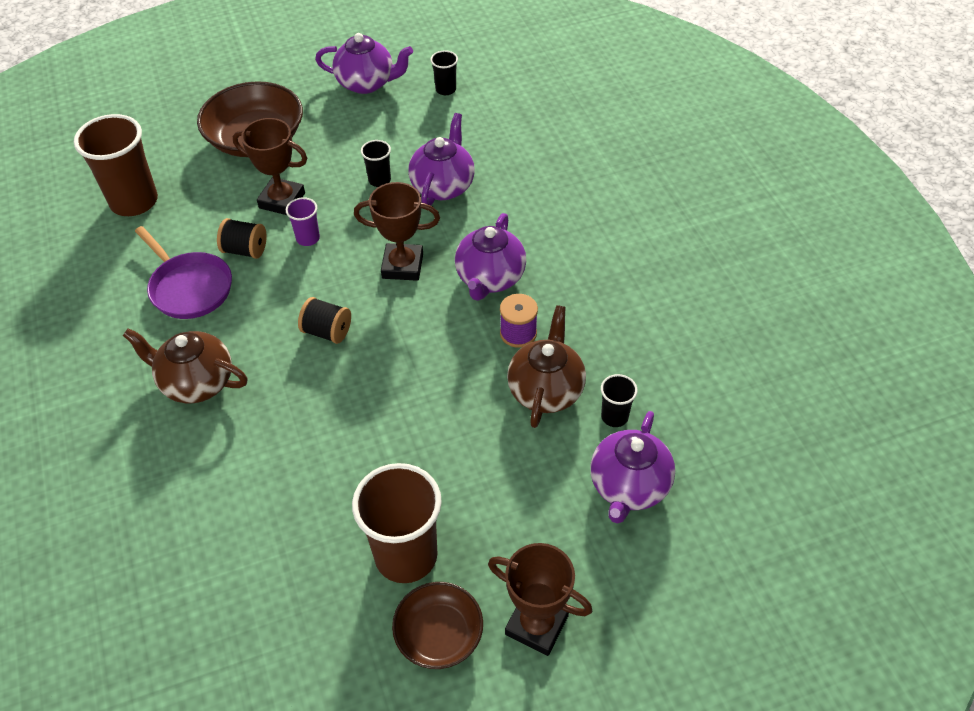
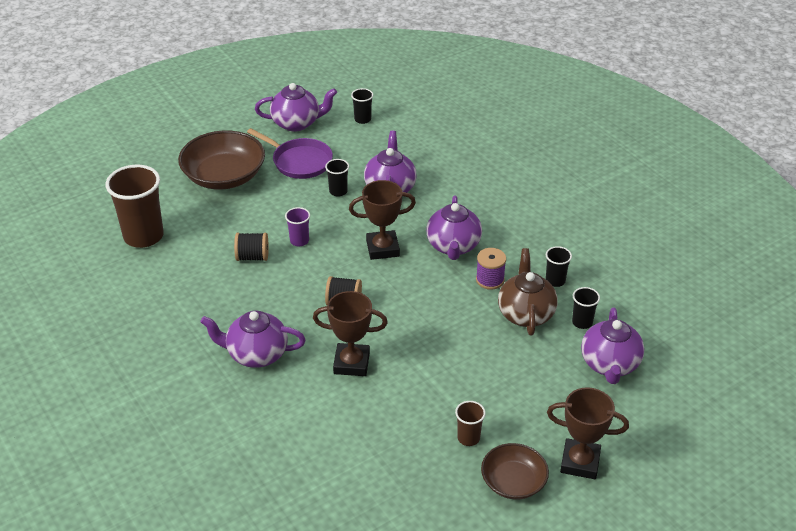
camera: 15 degrees left, 10 degrees down
(189, 287) = (219, 290): purple pan -> purple pan (299, 161)
(196, 382) = (256, 354): brown teapot -> purple teapot
(282, 200) = (266, 217): brown trophy -> brown trophy (351, 363)
(406, 555) = (468, 438): brown cup -> brown cup, size x0.48
(601, 350) = (555, 281): none -> black cup

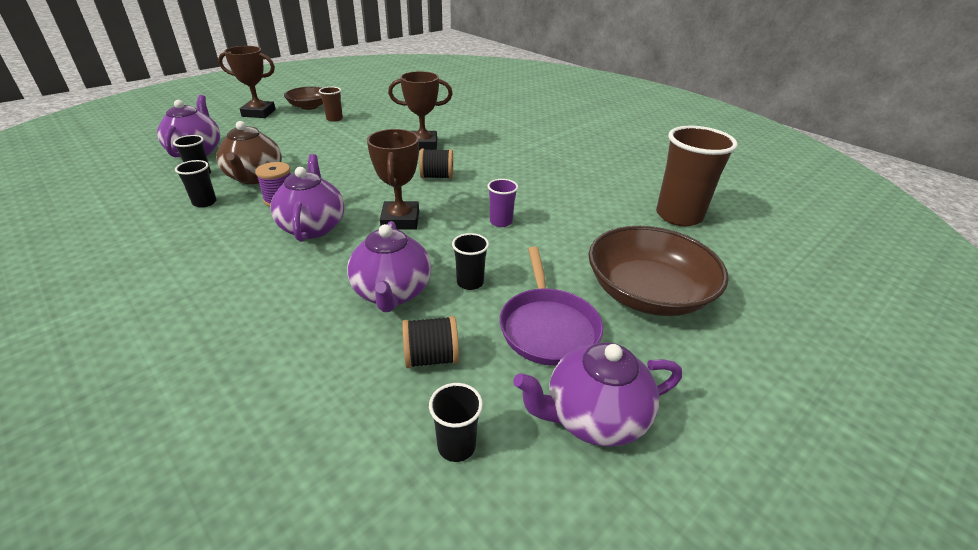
camera: 170 degrees right, 5 degrees down
(252, 257) = (545, 205): black spool -> black spool (431, 358)
(256, 354) = (503, 146): purple teapot -> none
(299, 161) = (547, 327): purple pan -> purple pan turned 120 degrees counterclockwise
(382, 248) = (400, 220): brown trophy -> brown trophy turned 75 degrees counterclockwise

